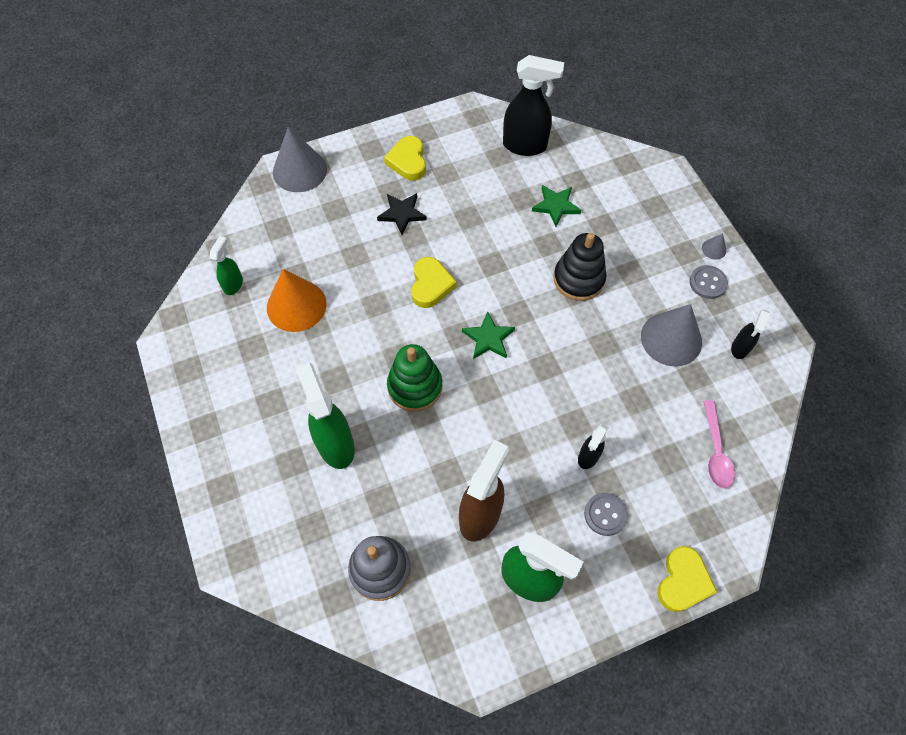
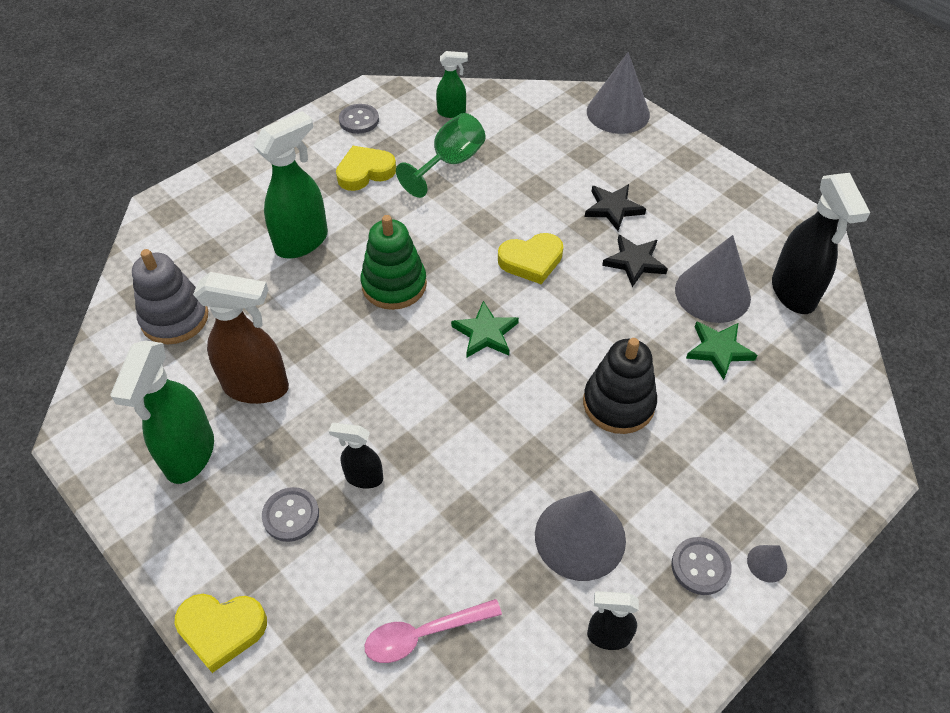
camera: 70 degrees right, 10 degrees down
(202, 360) = (359, 120): none -> grey button
(296, 305) = (450, 163): orange cone -> green goblet
(408, 161) = (690, 192): yellow heart -> yellow heart (365, 172)
(460, 221) = (634, 262): none -> black star
(507, 189) = (712, 293): none -> grey cone

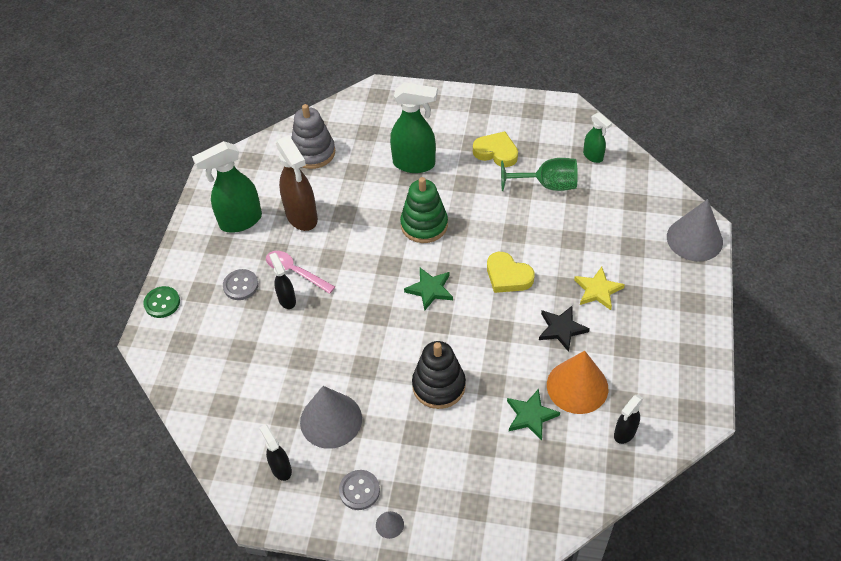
camera: 55 degrees right, 0 degrees up
(221, 629) = (162, 303): yellow heart -> green button
(359, 120) = (535, 119): grey button -> none
(423, 634) = (220, 385): pink spoon -> pink spoon (295, 272)
(613, 208) = (598, 290): black star -> yellow star
(712, 293) = (577, 386): grey cone -> orange cone
(793, 293) = (624, 433): black spray bottle -> black spray bottle, size x0.54

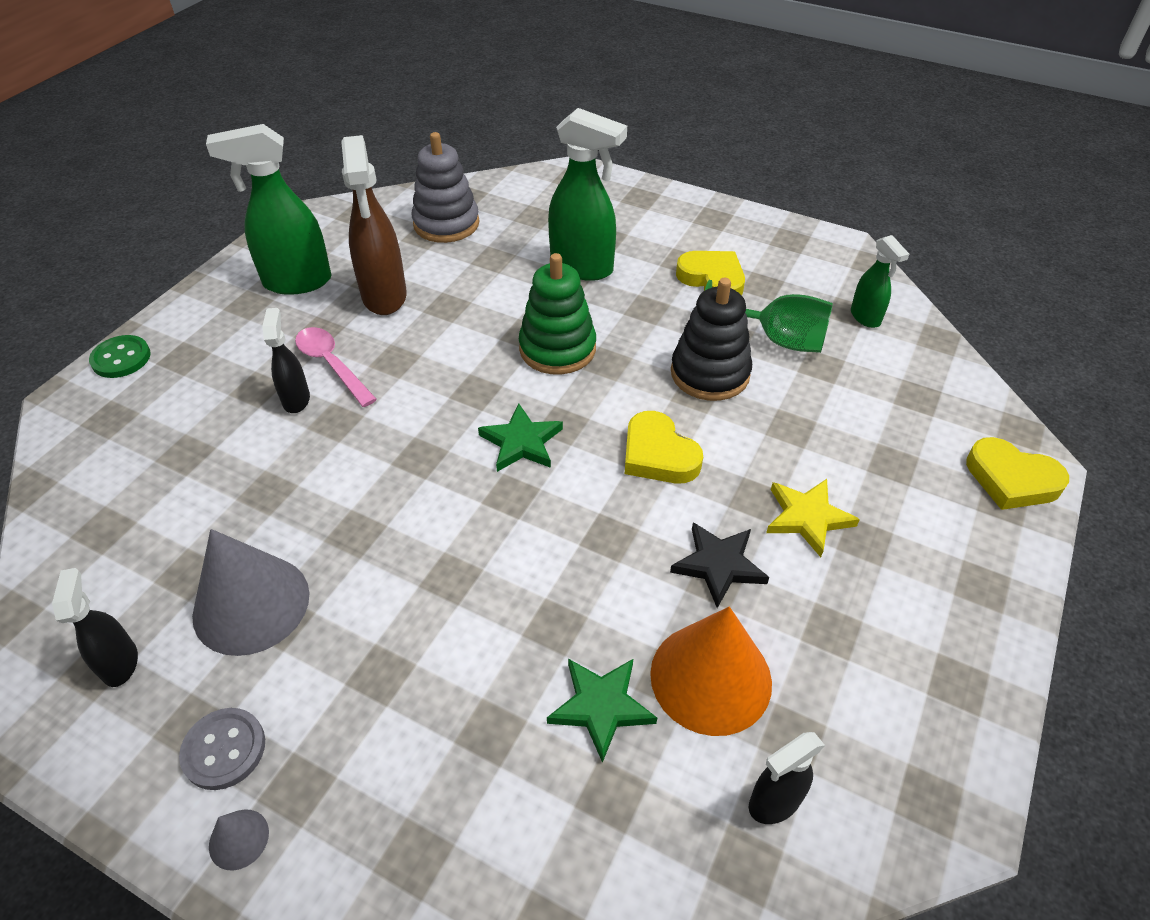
camera: 15 degrees right, 5 degrees down
(241, 285) = (243, 363): grey button -> none
(439, 385) = (460, 600): black stacking toy -> black stacking toy (710, 373)
(694, 239) = (1011, 479): grey cone -> yellow heart

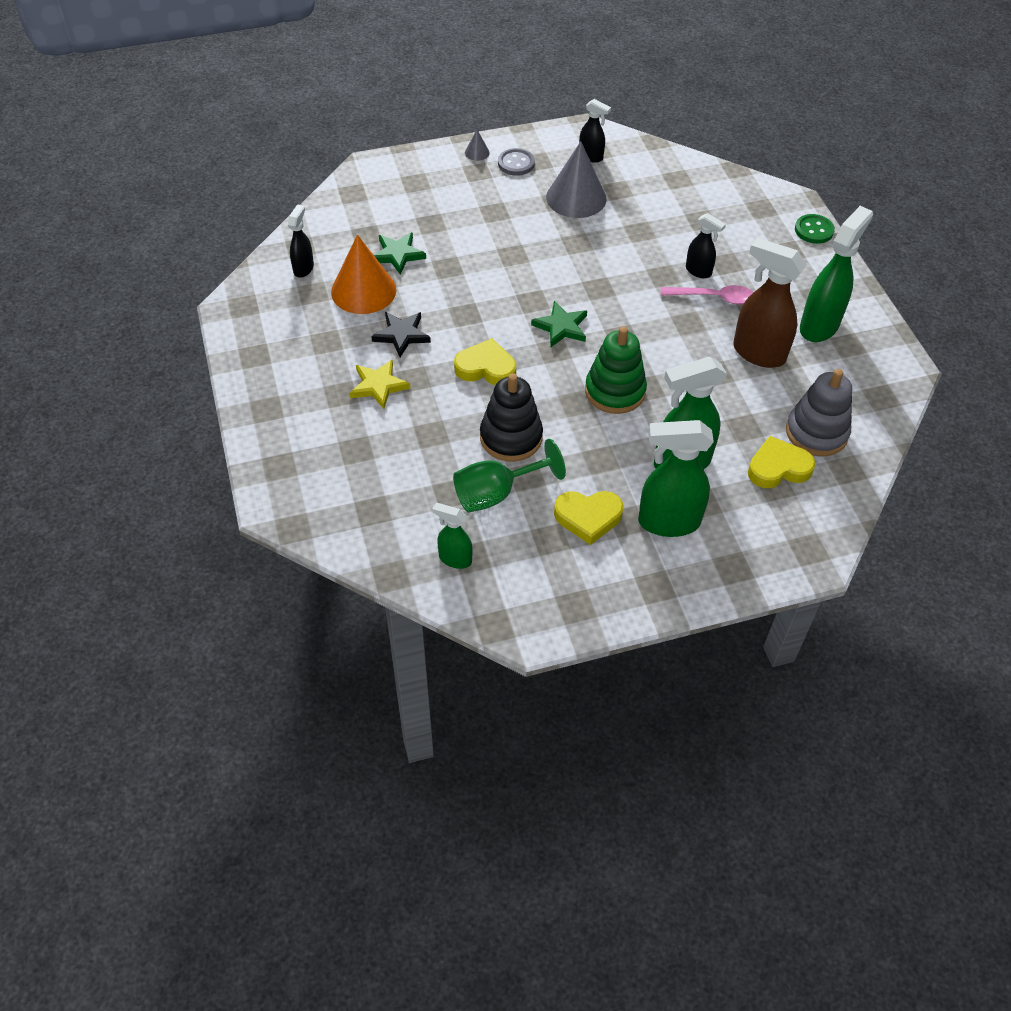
camera: 135 degrees right, 5 degrees up
(650, 242) = (668, 522): none -> green spray bottle
(1011, 479) = (281, 485): yellow heart -> yellow heart (778, 467)

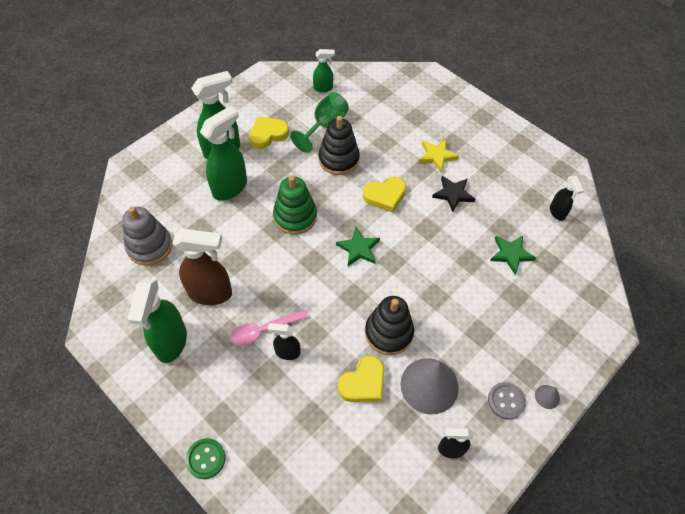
camera: 150 degrees right, 5 degrees up
(363, 290) = (505, 214): orange cone -> none
(584, 246) = (388, 333): none -> black stacking toy
(778, 467) = (168, 210): yellow heart -> yellow heart (363, 383)

